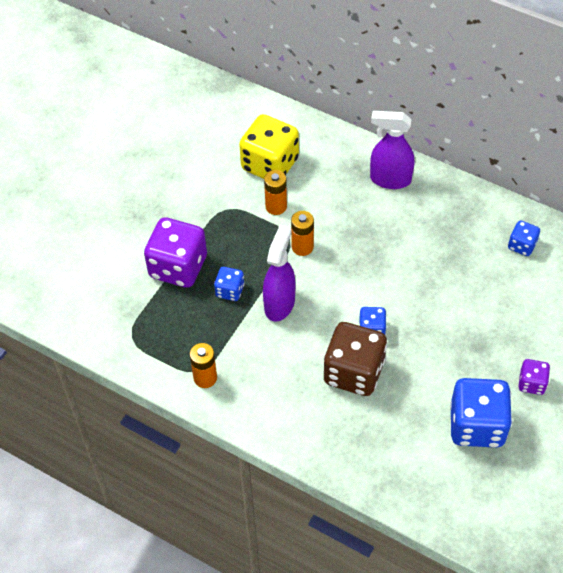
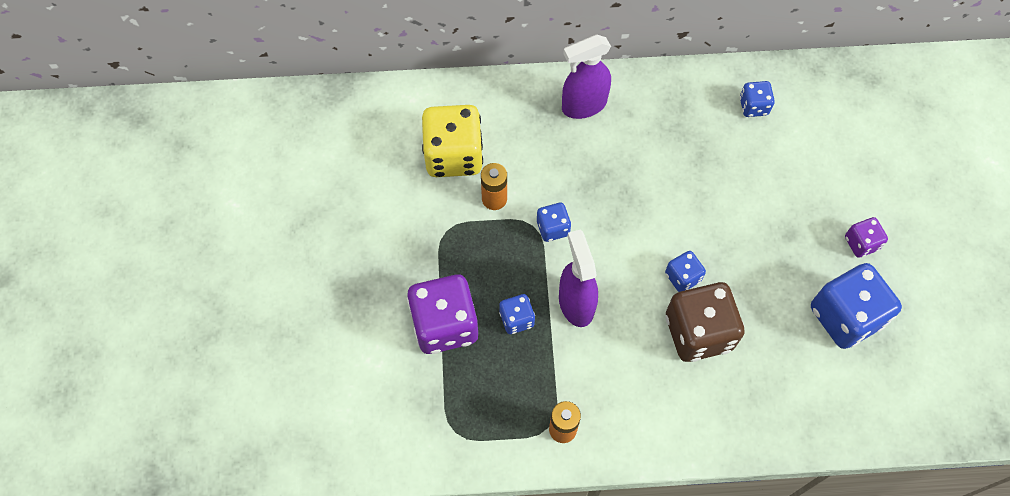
camera: 35 degrees left, 10 degrees up
(302, 247) = (553, 228): orange battery -> blue dice

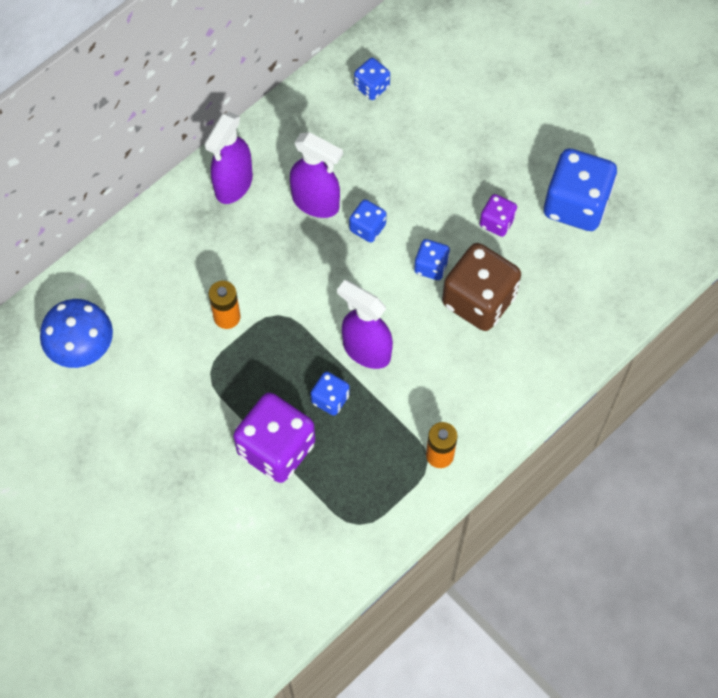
camera: 40 degrees left, 0 degrees up
(374, 144) = (82, 348): none -> blue mushroom
(453, 155) = (160, 306): yellow dice -> none
(553, 228) = (296, 304): blue dice -> blue dice (367, 228)
(634, 163) = (316, 202): none -> purple spray bottle
(861, 243) = (542, 138): purple dice -> purple dice (497, 222)

